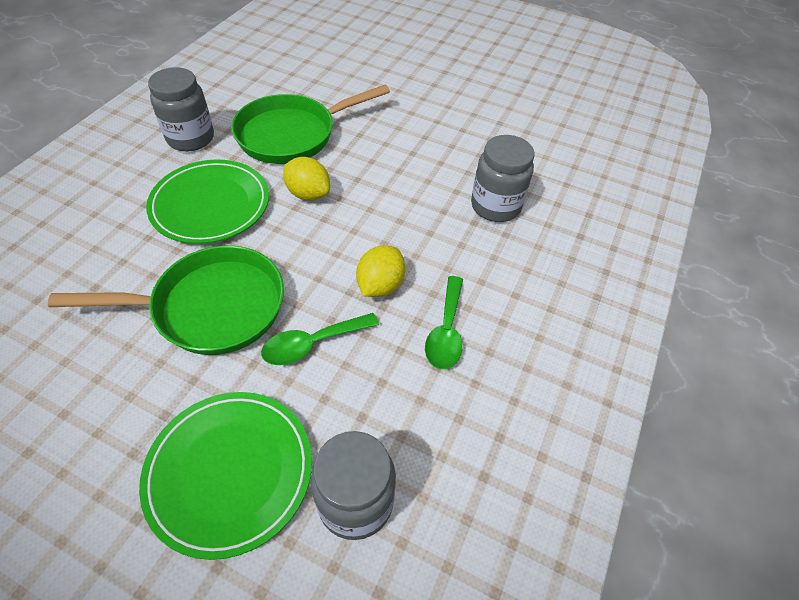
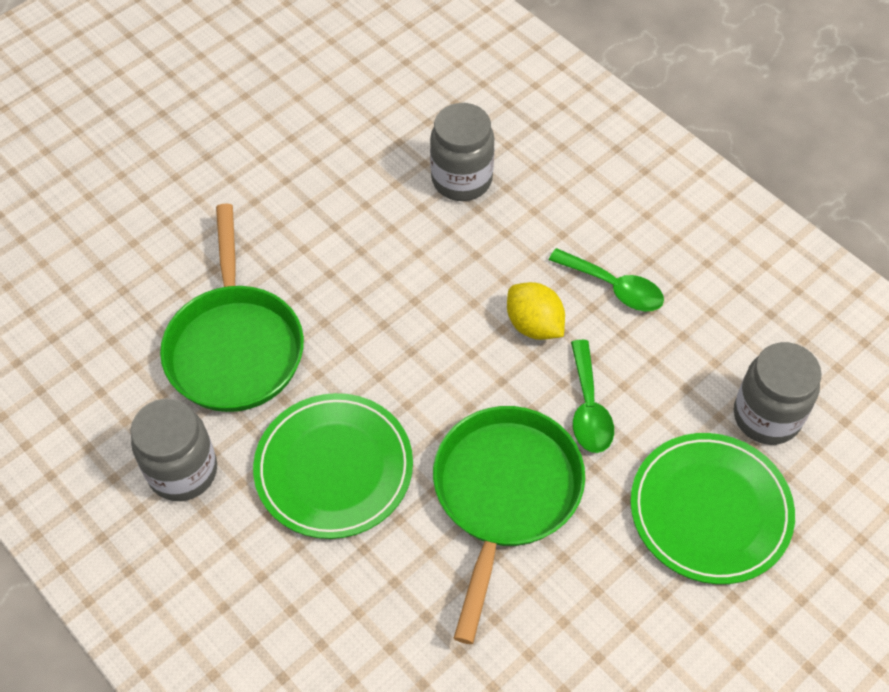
camera: 65 degrees left, 5 degrees up
(308, 194) = (361, 356): yellow lemon -> none

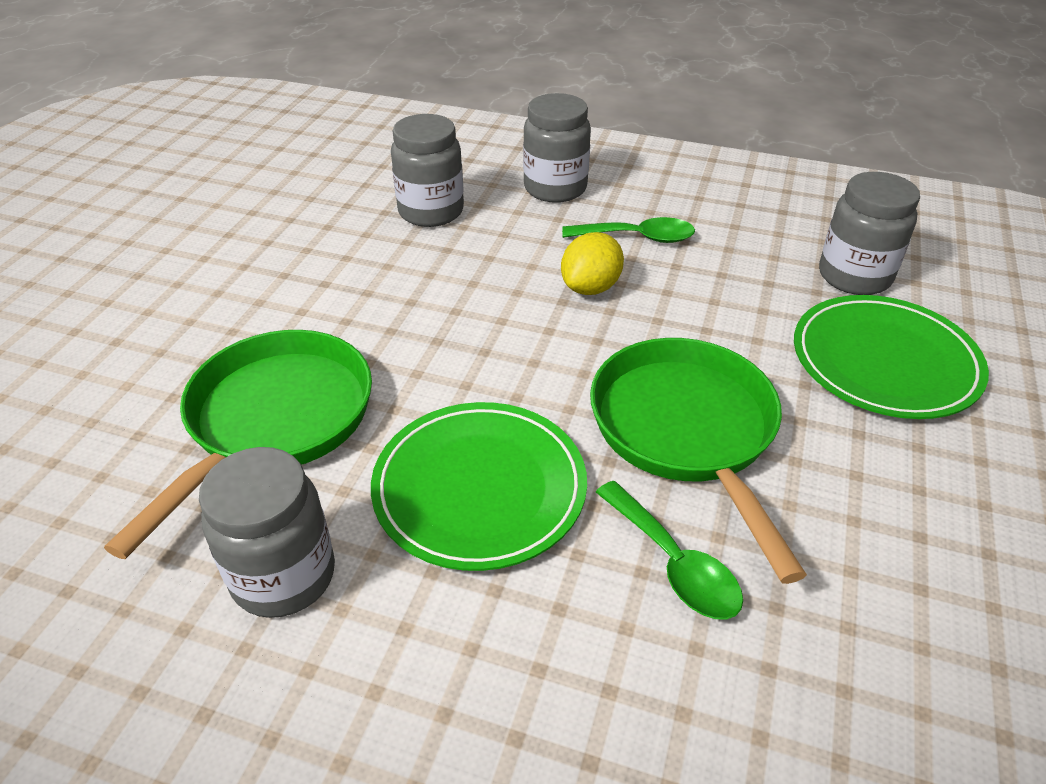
camera: 30 degrees left, 15 degrees down
(235, 346) = (274, 421): green pan -> green pan turned 120 degrees counterclockwise
(534, 325) = (590, 287): yellow lemon -> yellow lemon turned 75 degrees counterclockwise
(585, 196) = (555, 188): none -> grey jar
(588, 408) = (699, 329): green spoon -> green spoon (674, 564)

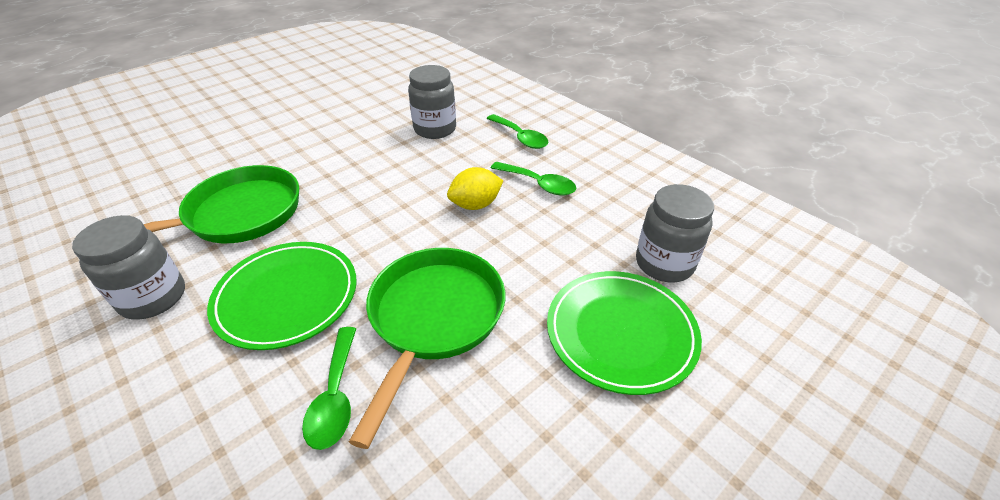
camera: 30 degrees right, 0 degrees up
(555, 188) = (520, 137): grey jar -> green spoon

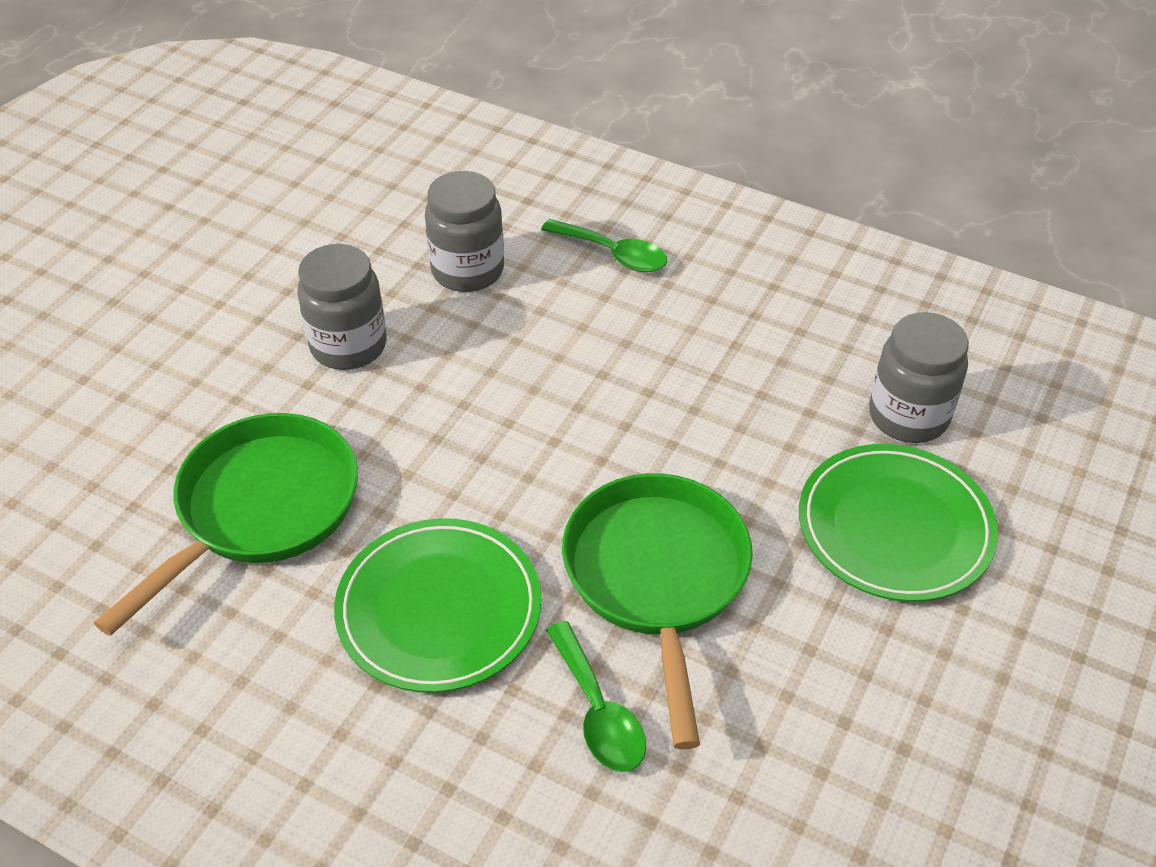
camera: 20 degrees left, 5 degrees up
(153, 298) = (245, 668): grey jar -> grey jar (348, 346)
(475, 205) = (613, 393): yellow lemon -> none
(539, 184) = (685, 334): green spoon -> none

